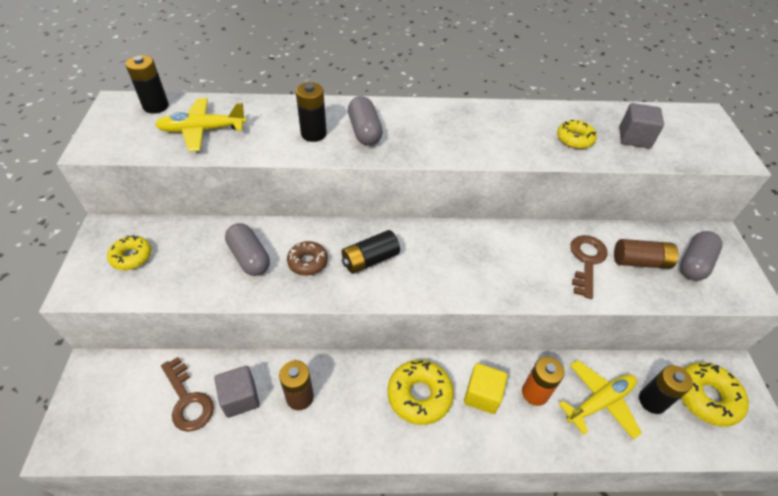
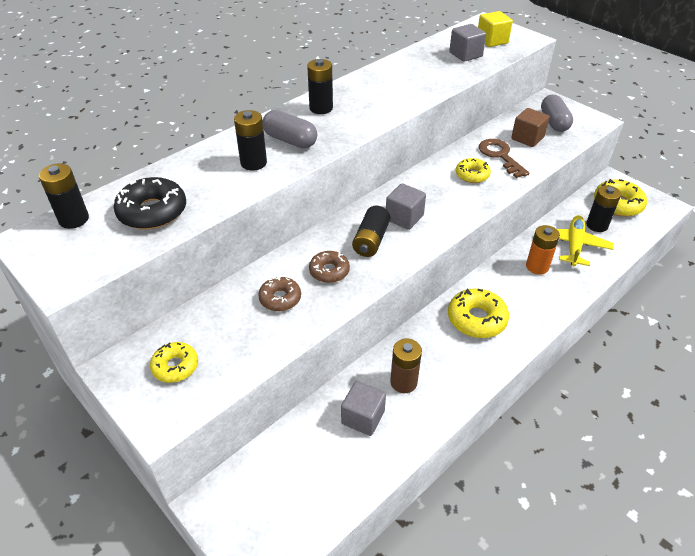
camera: 40 degrees left, 5 degrees down
(187, 400) = (324, 452): brown key -> none
(202, 130) = (152, 212): yellow plane -> black donut
(249, 258) = (280, 298): grey capsule -> brown donut
(421, 259) = (404, 217): none -> grey cube
(426, 117) = (321, 108): none -> black battery
(482, 395) = (511, 290): yellow cube -> yellow cube (492, 41)
(574, 139) = (434, 73): yellow donut -> yellow donut (472, 175)
(640, 261) = (527, 138): brown battery -> brown cube

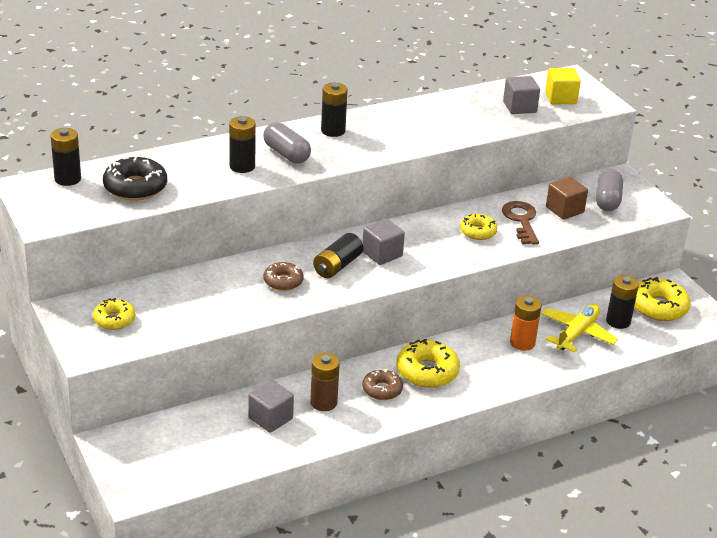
camera: 15 degrees right, 10 degrees down
(280, 298) = (227, 292): brown donut -> brown donut (382, 390)

